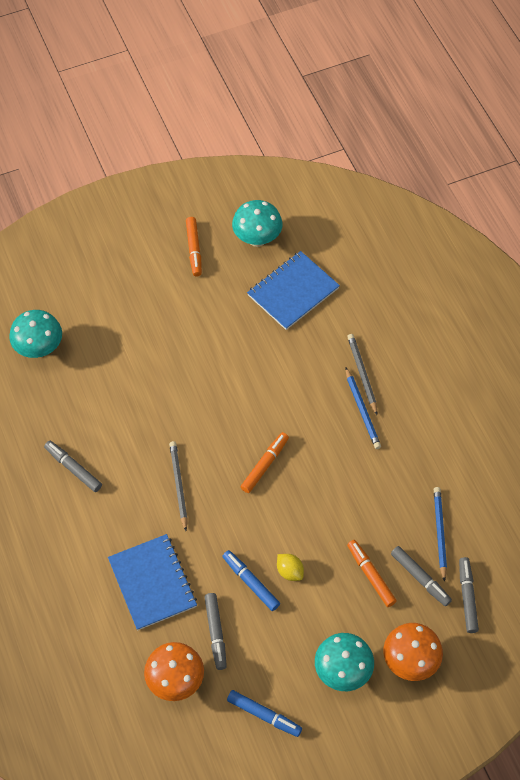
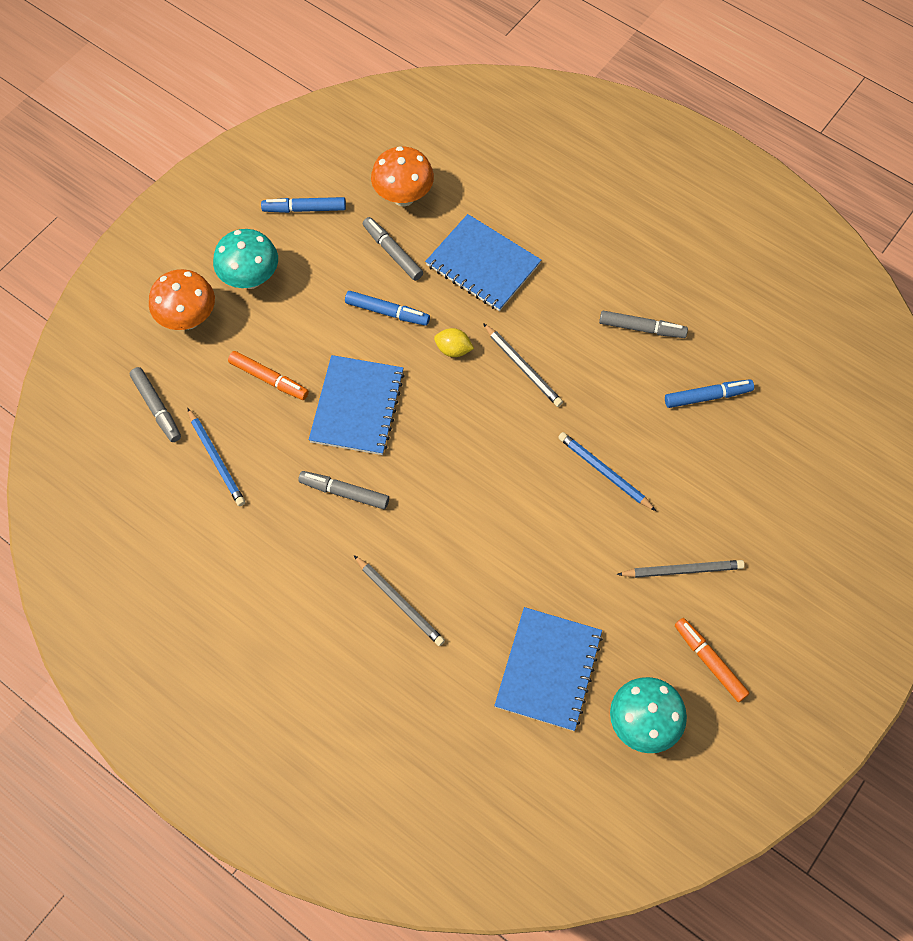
camera: 150 degrees right, 5 degrees up
(39, 349) = (783, 434): turquoise mushroom -> none
(67, 398) = (707, 396): none -> blue marker
(171, 303) = (682, 570): none -> grey pencil
(265, 465) = (446, 435): orange marker -> none
(289, 571) = (354, 341): yellow lemon -> yellow lemon (453, 349)
(316, 519) = (357, 406): none -> blue notebook
(362, 410) = (375, 555): blue pencil -> blue pencil (604, 472)
(420, 578) = (215, 402): grey marker -> grey marker (344, 492)

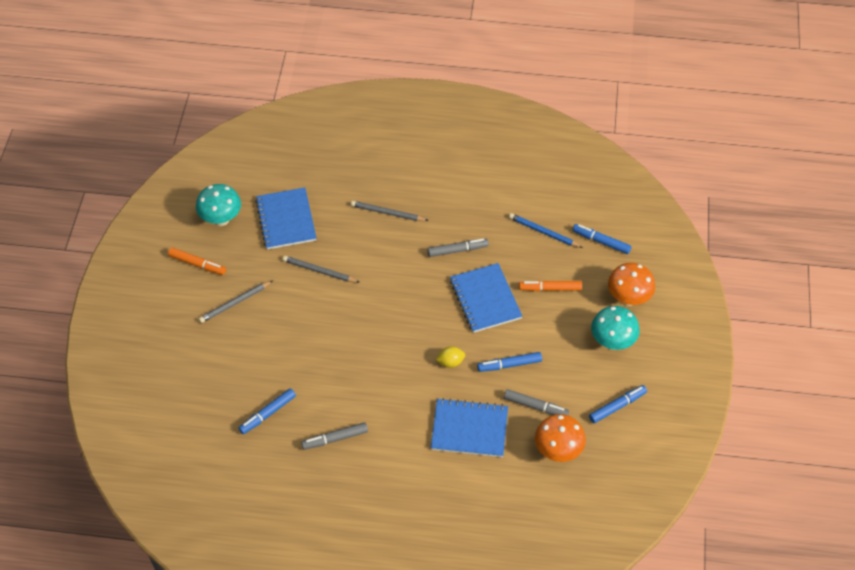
camera: 150 degrees right, 10 degrees down
(157, 408) = (601, 241): grey marker -> blue marker
(523, 367) = (399, 373): grey pencil -> grey pencil (319, 271)
(604, 472) = (310, 335): blue pencil -> none

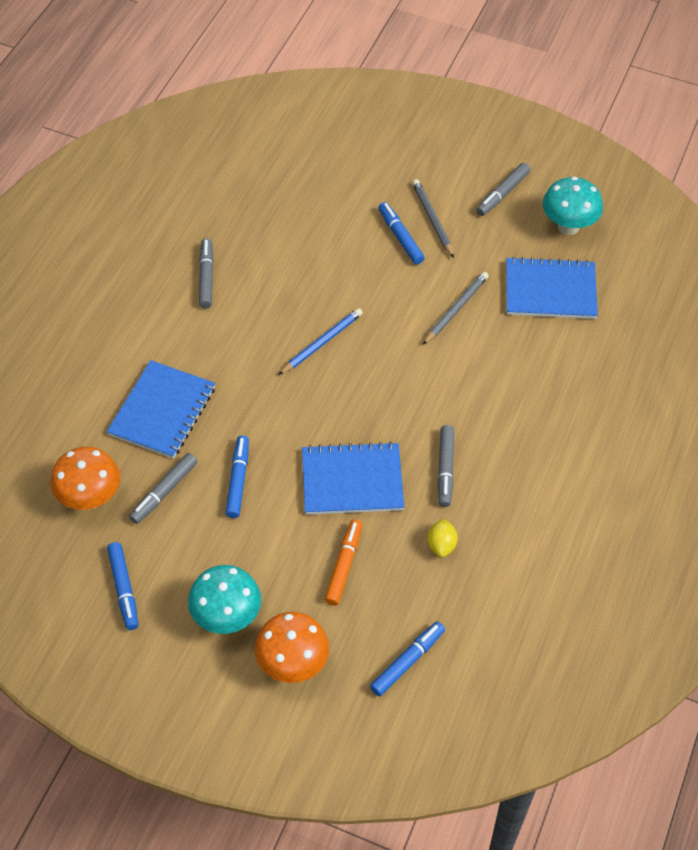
camera: 105 degrees right, 0 degrees up
(197, 264) = (502, 194): orange marker -> grey marker
(268, 414) = (265, 223): blue marker -> blue marker (400, 237)
(387, 213) = (533, 403): grey pencil -> none
(450, 362) = (267, 416): yellow lemon -> yellow lemon (441, 545)
(543, 232) = (447, 588): blue pencil -> blue pencil (322, 343)

